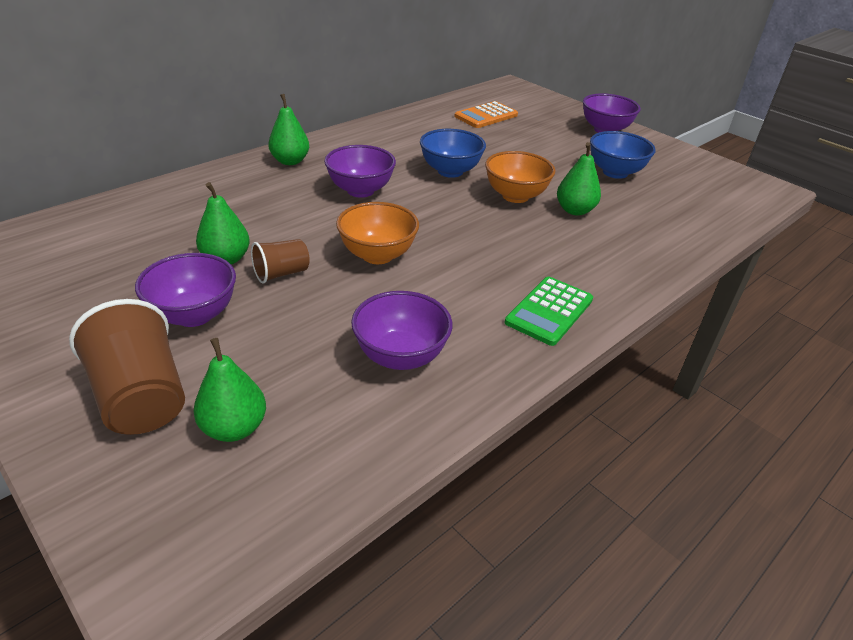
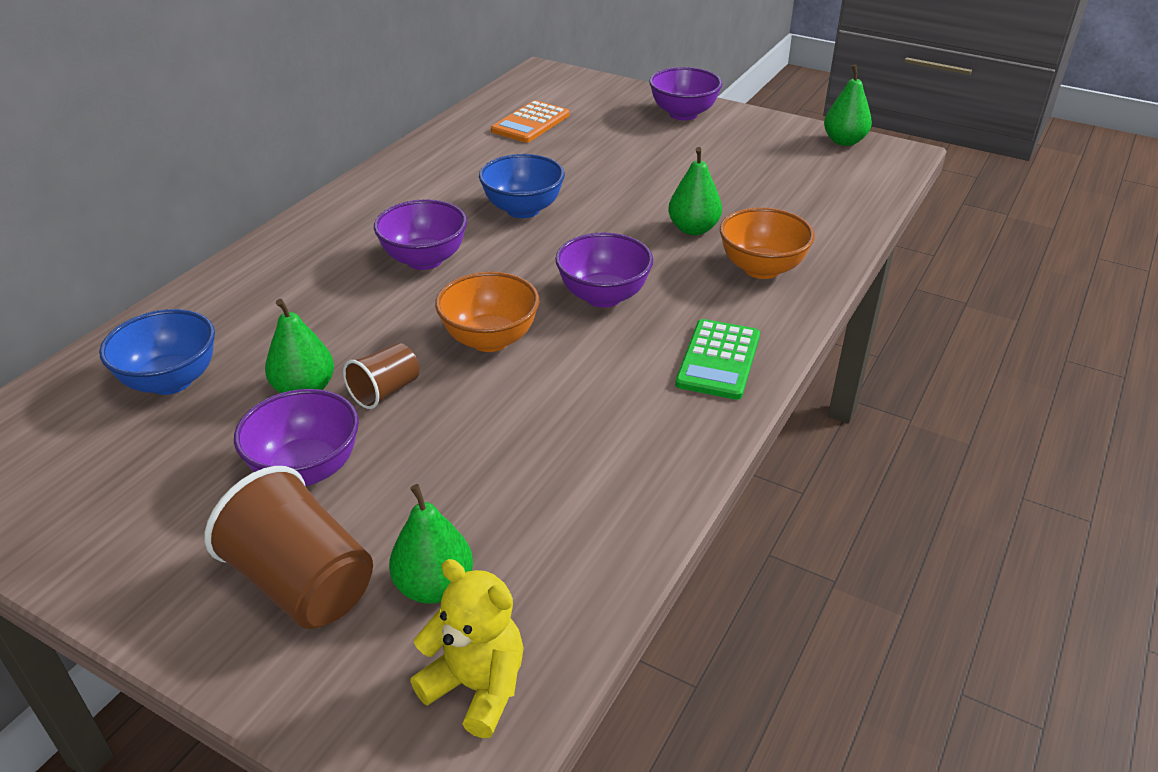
camera: 15 degrees left, 0 degrees up
(220, 520) = (477, 686): none -> yellow teddy bear
(290, 161) = (311, 239): green pear -> green pear (844, 141)
(400, 356) = (579, 454): purple bowl -> purple bowl (603, 296)
(515, 196) = (616, 225): orange bowl -> orange bowl (761, 269)
(615, 172) = (718, 169): blue bowl -> blue bowl (171, 381)

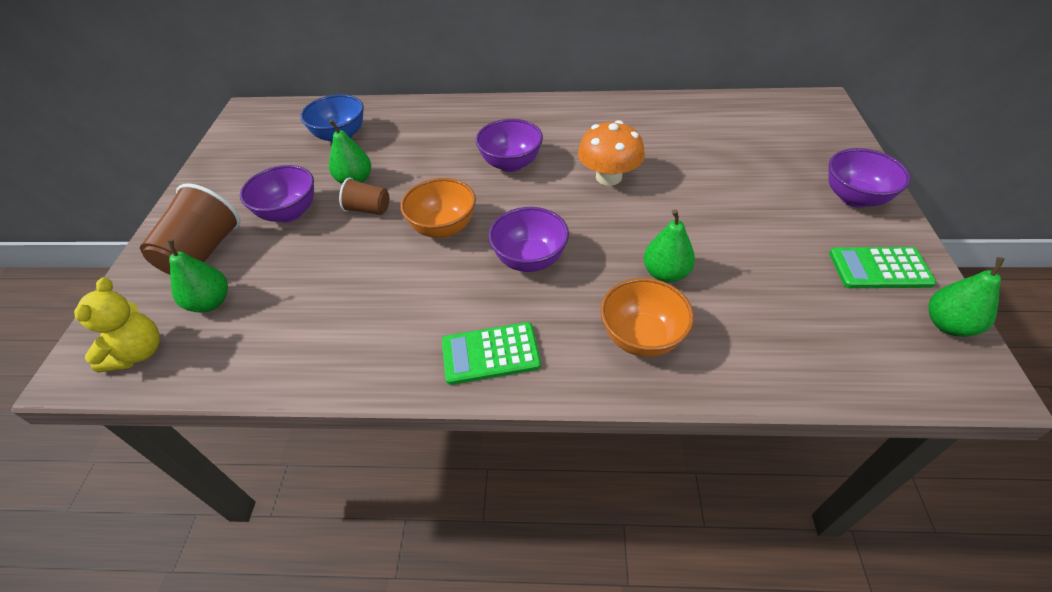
camera: 65 degrees right, 10 degrees up
(523, 209) = (608, 177): blue bowl -> orange mushroom
(530, 123) = (734, 130): orange calculator -> none
(770, 139) = (879, 268): none -> green calculator

